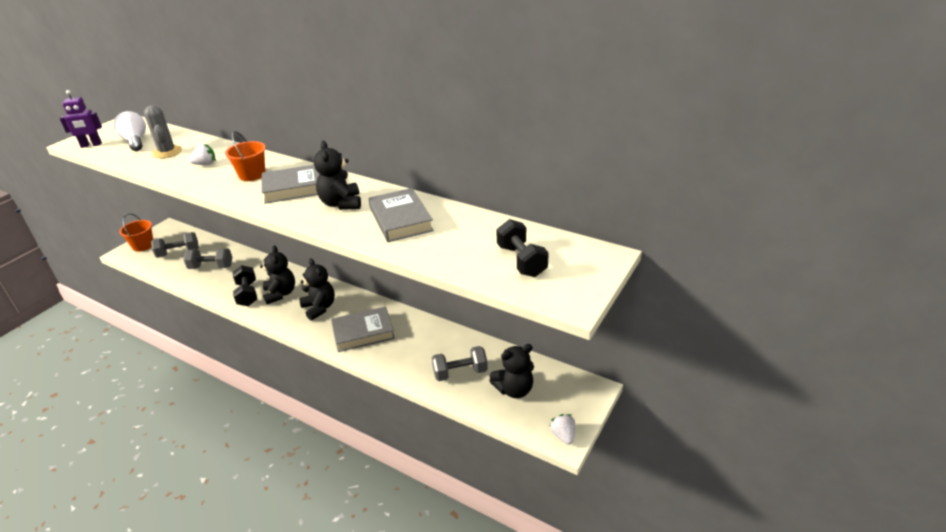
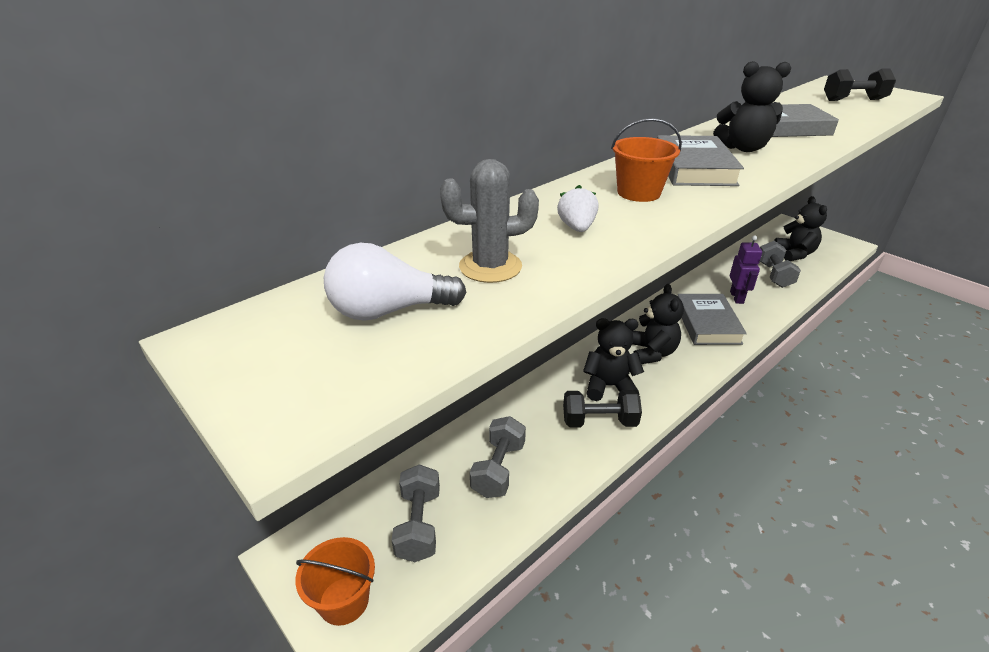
camera: 75 degrees left, 0 degrees up
(91, 145) = (345, 385): purple robot -> purple robot (737, 297)
(319, 308) = (651, 353): black teddy bear -> black teddy bear turned 105 degrees clockwise
(563, 435) = (845, 244): white strawberry -> none

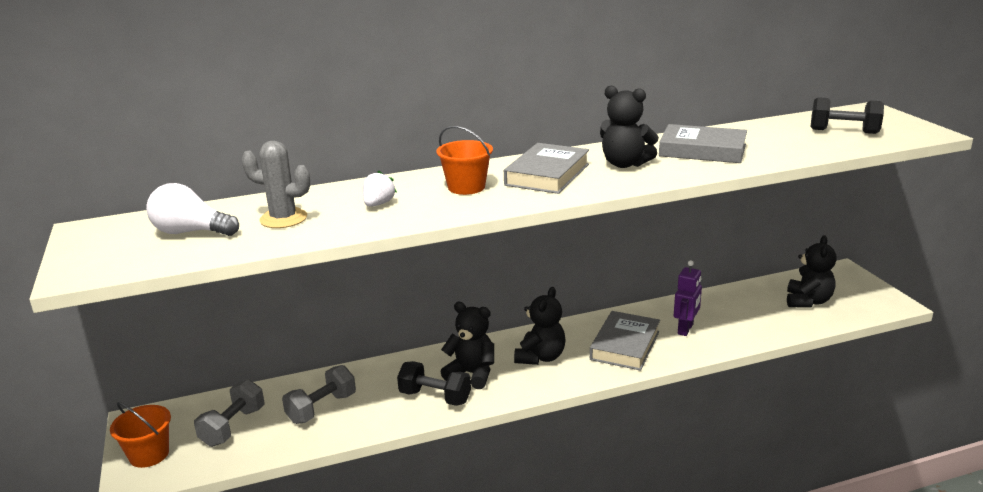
camera: 25 degrees right, 10 degrees down
(774, 275) = (755, 317): grey dumbbell -> none

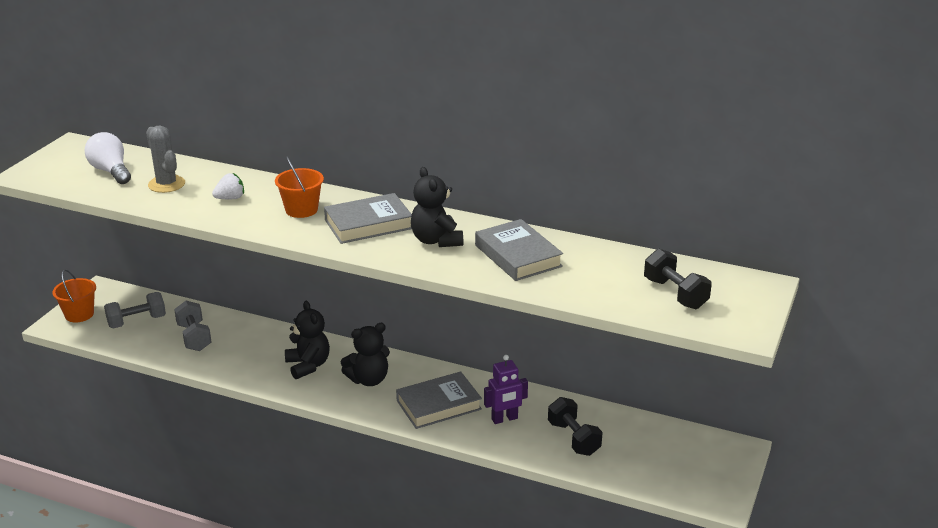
camera: 40 degrees right, 5 degrees up
(322, 408) = (194, 337): grey dumbbell -> grey dumbbell turned 75 degrees clockwise
(435, 397) = (263, 368): black dumbbell -> black dumbbell (573, 438)
(808, 301) = (648, 455): black teddy bear -> none

